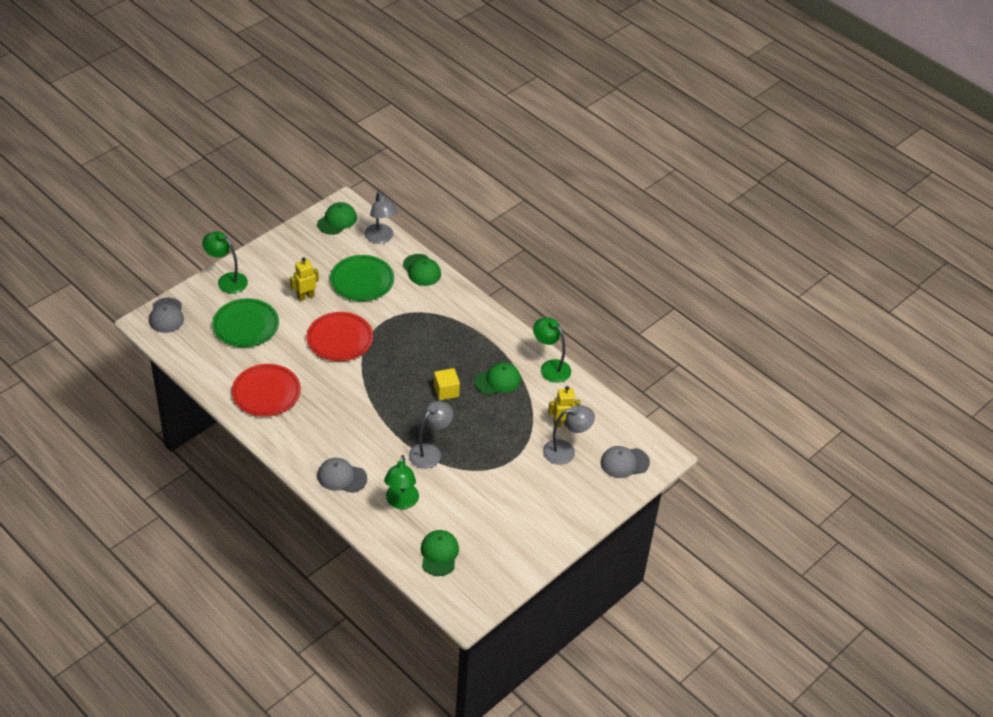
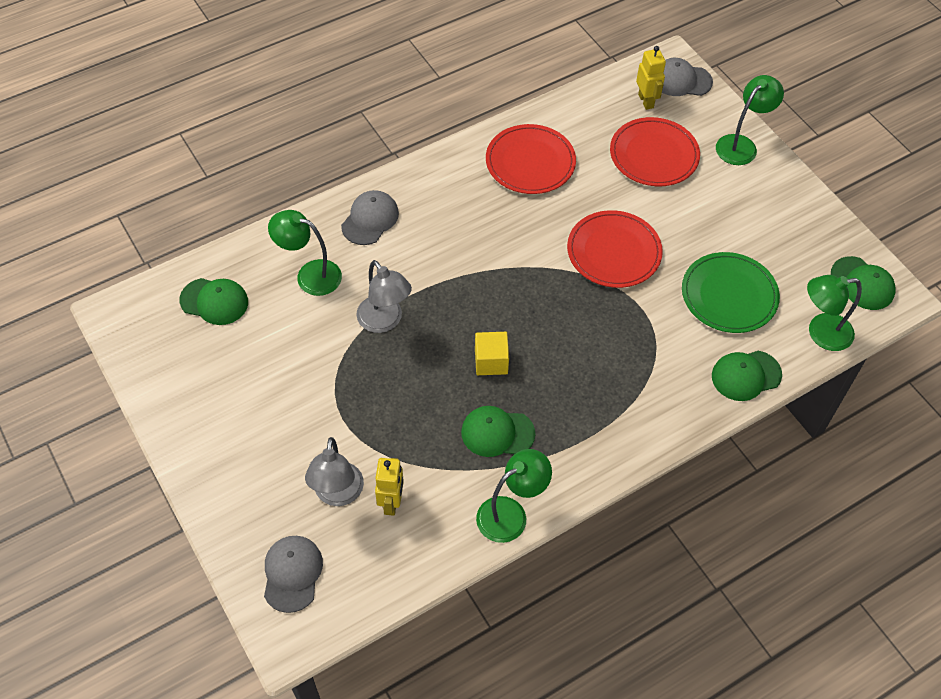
camera: 105 degrees right, 10 degrees up
(246, 325) = (654, 155): green plate -> red plate
(305, 296) = (702, 224): yellow robot -> yellow robot (646, 101)
(381, 238) = (821, 333): grey lamp -> green lamp
(498, 381) = (497, 433): green cap -> green cap turned 105 degrees clockwise

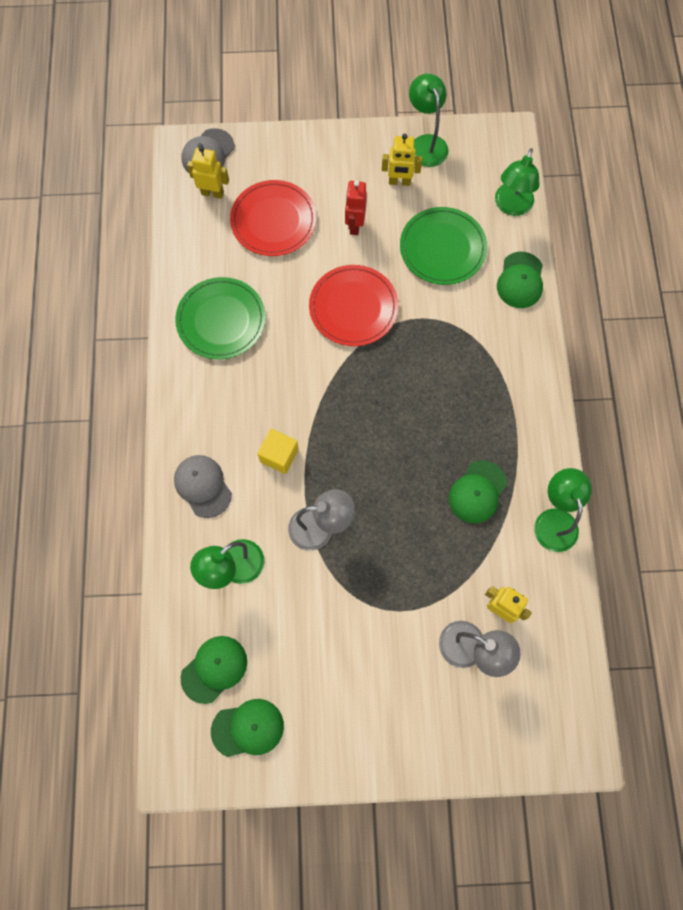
camera: 60 degrees left, 15 degrees up
(292, 573) = (526, 722): grey cap -> none
(491, 361) = (407, 461): yellow cube -> yellow cube (279, 455)
(530, 162) = (221, 320): red plate -> green plate
(697, 216) = (354, 225): none -> red robot
(741, 145) = (303, 150): green lamp -> green lamp (426, 143)
(770, 230) = (399, 182): none -> yellow robot
(862, 283) = (483, 151): green cap -> green cap (248, 728)

